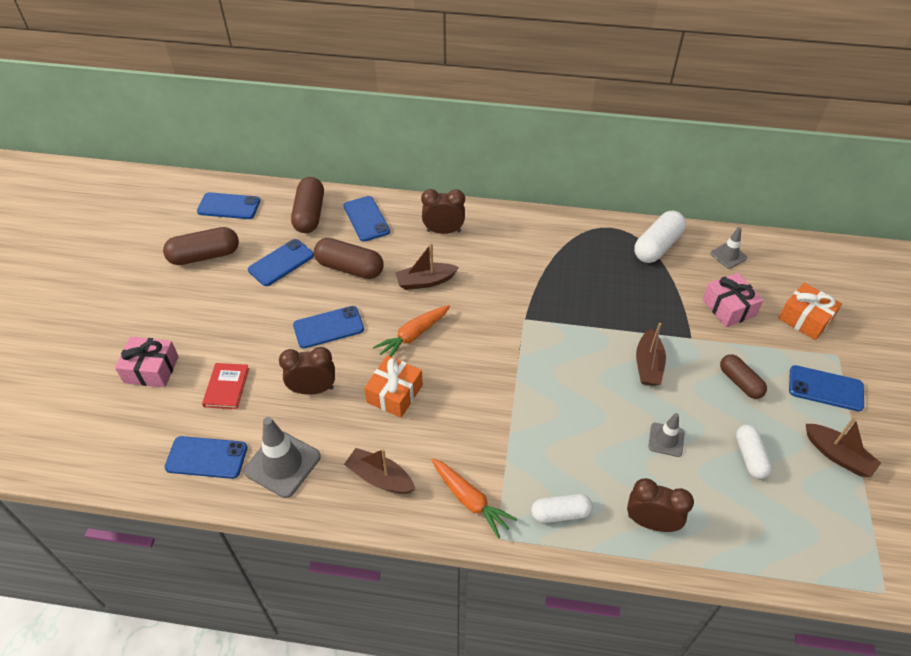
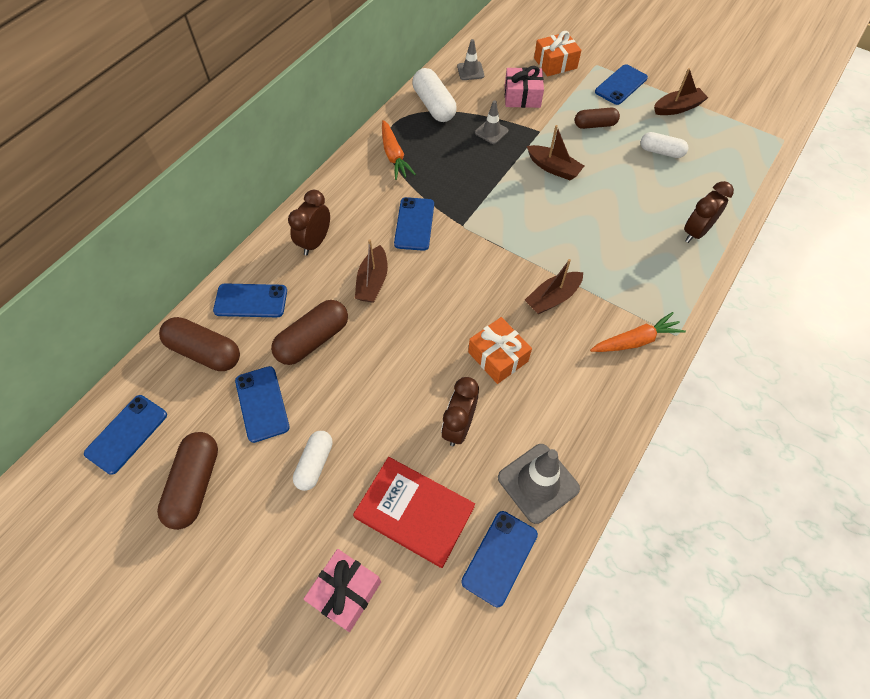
camera: 65 degrees left, 10 degrees up
(226, 387) = (414, 512): red book -> red book, size x1.71
(328, 327) = (384, 386): blue phone -> blue phone (414, 224)
(380, 478) = (587, 401): brown boat -> brown boat (552, 298)
(413, 336) = (436, 317): orange carrot -> orange carrot (394, 156)
(560, 513) = (669, 284): white capsule -> white capsule (315, 464)
(666, 440) = (628, 190): grey traffic cone -> grey traffic cone (491, 132)

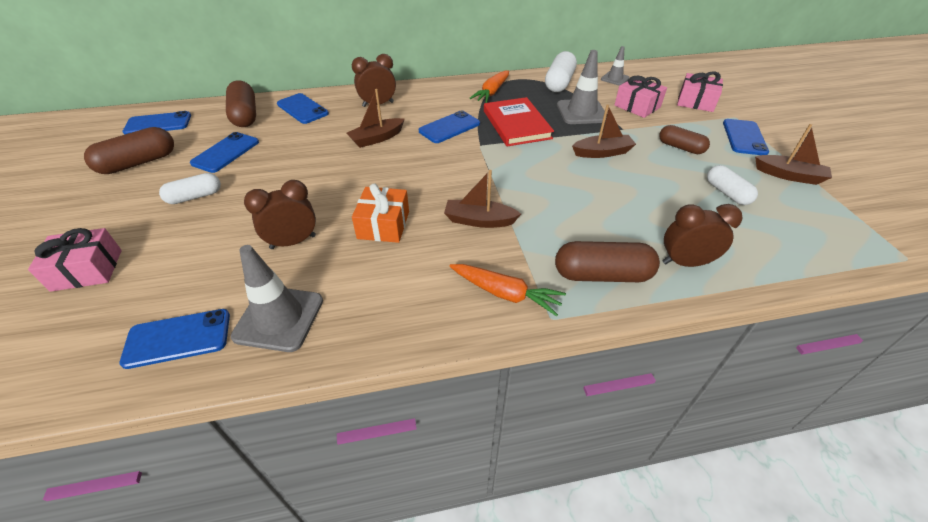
camera: 45 degrees right, 15 degrees down
(313, 340) = (299, 143): brown capsule -> brown capsule (602, 275)
(414, 512) = (189, 264): red book -> red book (516, 124)
(491, 132) = (581, 112): grey traffic cone -> grey traffic cone, size x1.73
(553, 168) = (602, 152): brown boat -> brown boat turned 90 degrees counterclockwise
(555, 63) = (696, 102): orange gift -> pink gift
(621, 85) = (744, 137): blue phone -> blue phone turned 75 degrees counterclockwise

